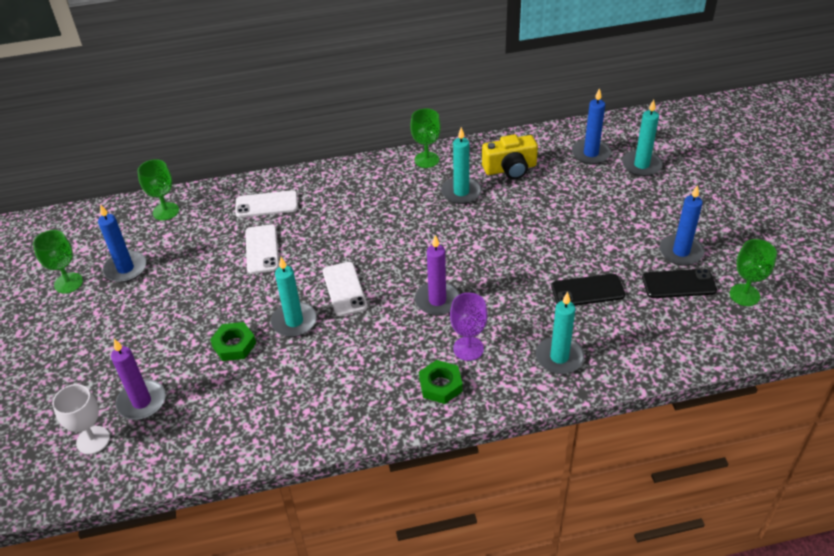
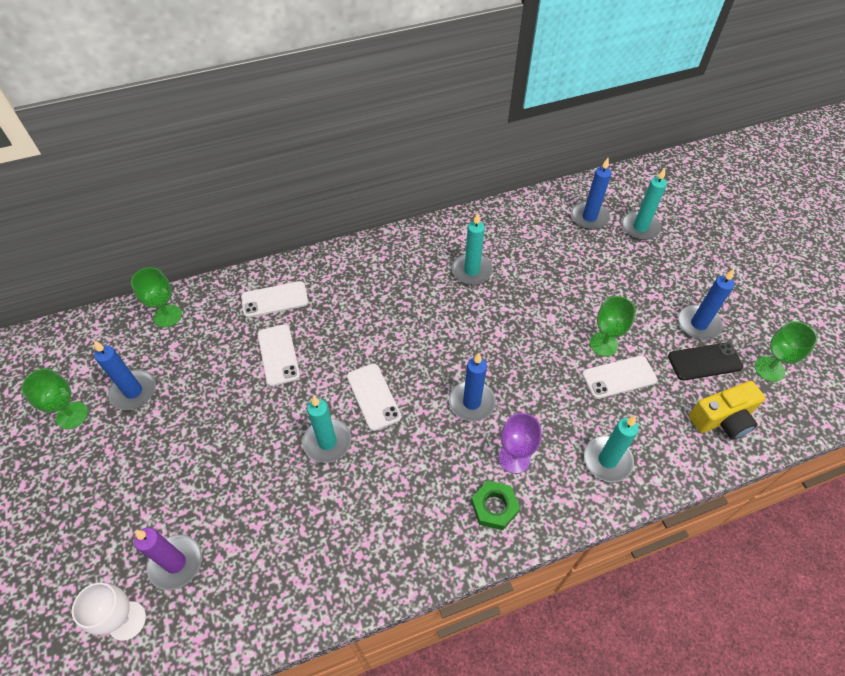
camera: 10 degrees left, 10 degrees up
(234, 345) = (267, 478): green nut -> none
(426, 160) = (430, 235): green goblet -> green goblet (603, 344)
(437, 301) = (471, 402): purple candle -> blue candle
(510, 169) = (515, 240): yellow camera -> yellow camera (722, 419)
(587, 291) = (619, 377): black phone -> white phone

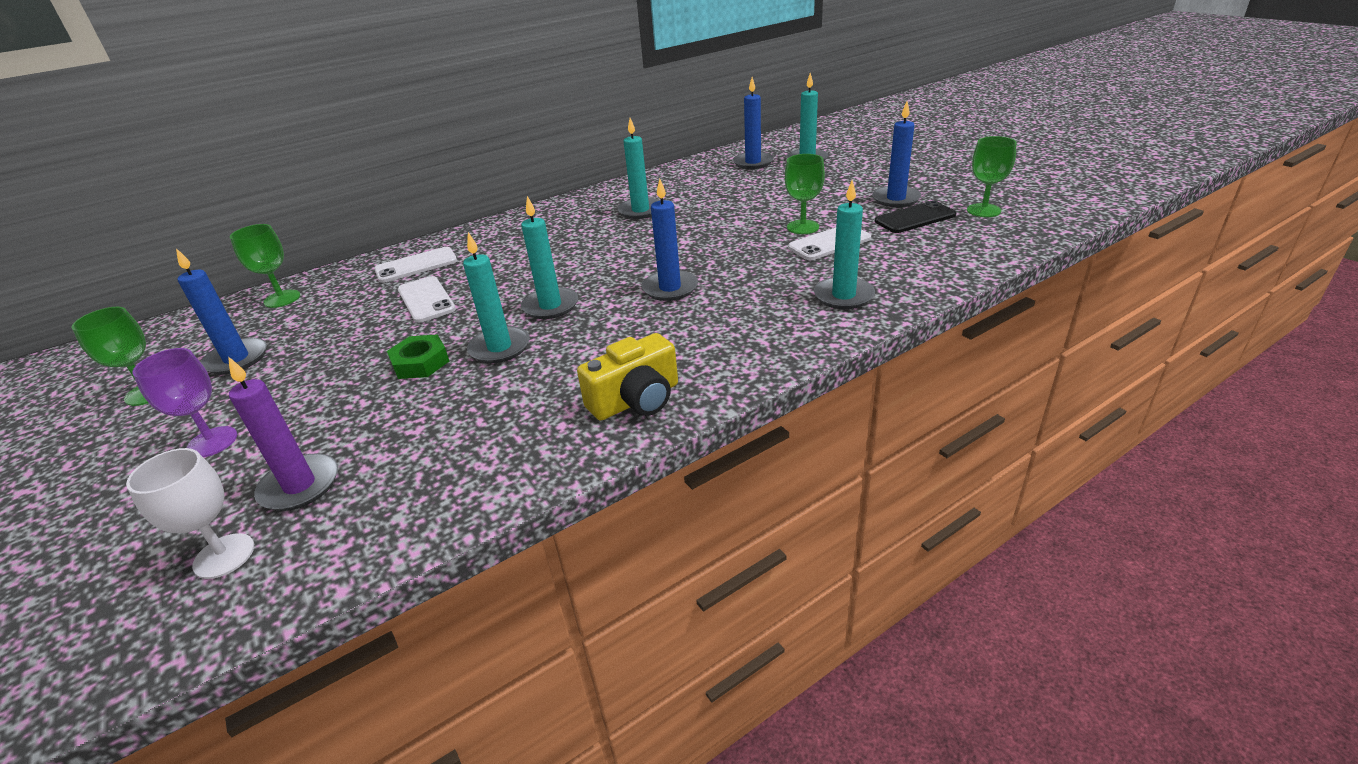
camera: 10 degrees left, 20 degrees down
(373, 396) = (550, 306): white phone -> turquoise candle
(494, 507) = (725, 353): green nut -> green nut (420, 363)
(514, 458) = (734, 315): purple goblet -> purple goblet (212, 442)
(722, 419) = (954, 247): yellow camera -> yellow camera (636, 400)

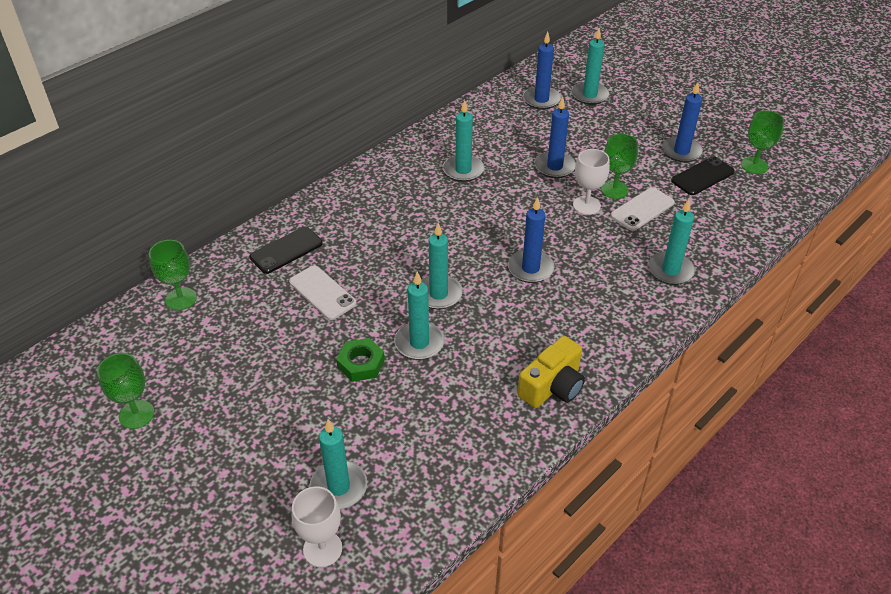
camera: 15 degrees left, 10 degrees up
(212, 442) = (236, 457): purple goblet -> none
(237, 359) = (191, 372): blue candle -> blue candle (554, 167)
(300, 486) = (339, 487): purple candle -> turquoise candle
(416, 265) = (286, 250): white phone -> black phone
(764, 239) = (586, 205): none -> white goblet

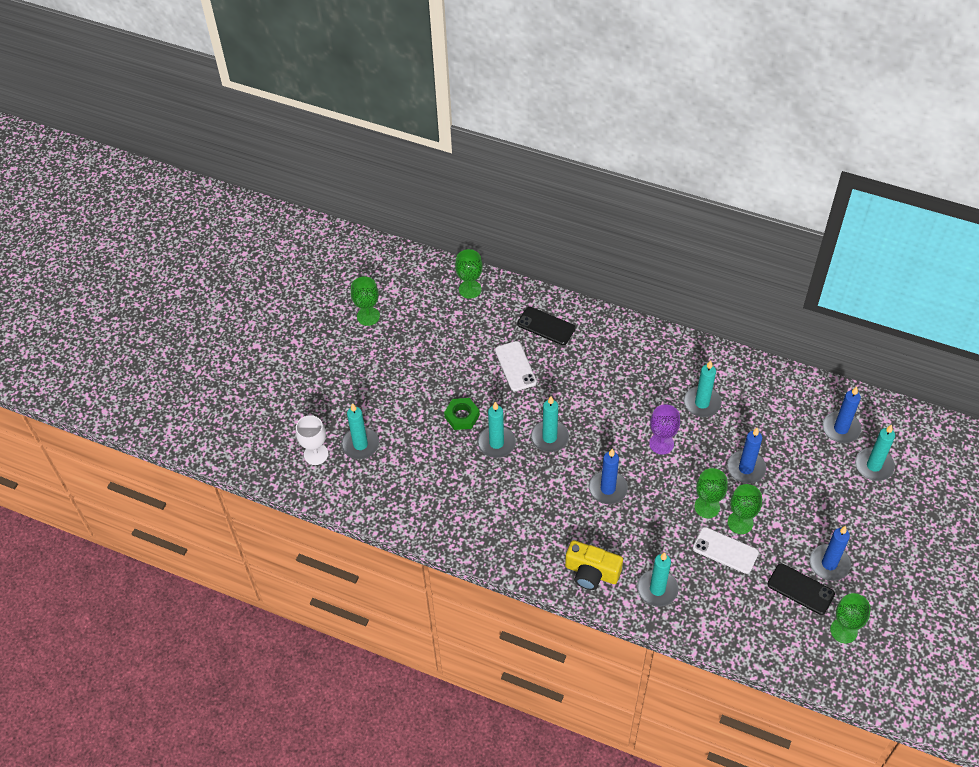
camera: 70 degrees right, 10 degrees up
(322, 293) = (515, 366): white phone -> white phone turned 45 degrees counterclockwise
(495, 212) = (661, 443): none -> purple goblet
(552, 386) = (494, 539): yellow camera -> yellow camera (591, 572)
(586, 205) = (707, 507): white goblet -> green goblet

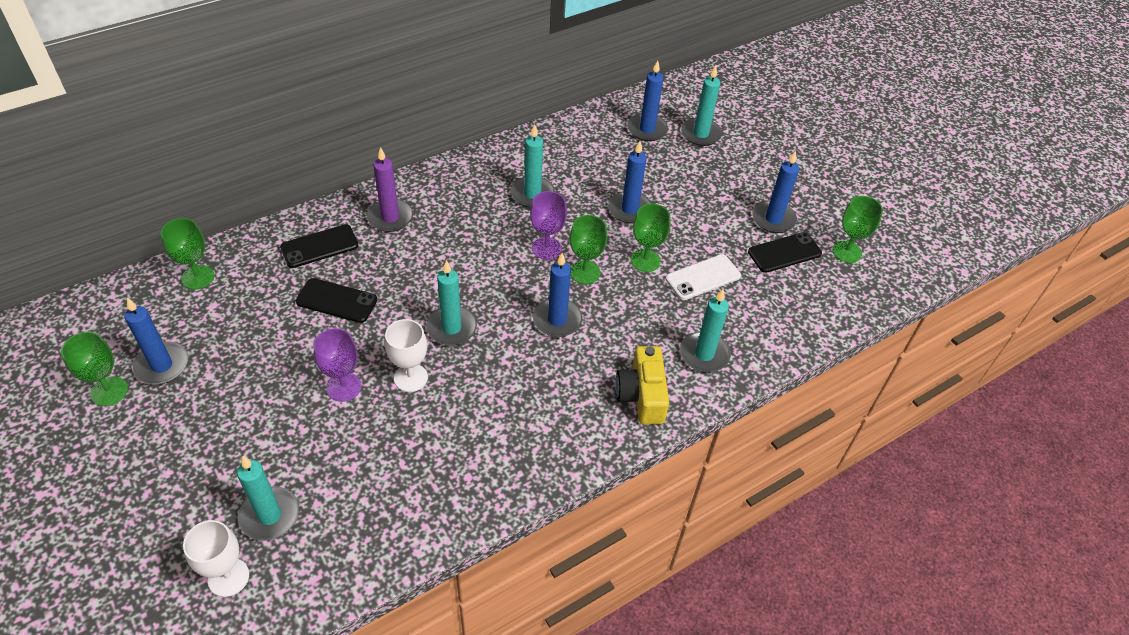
camera: 60 degrees left, 5 degrees down
(402, 324) = (162, 365): none -> blue candle
(462, 416) = (344, 387): green nut -> purple goblet
(496, 443) = (410, 378): turquoise candle -> white goblet
(515, 366) = (336, 301): white phone -> black phone
(591, 572) = (642, 395): yellow camera -> yellow camera turned 120 degrees clockwise
(603, 343) = (390, 217): none -> purple candle
(740, 522) = (682, 249): green goblet -> green goblet (585, 272)

